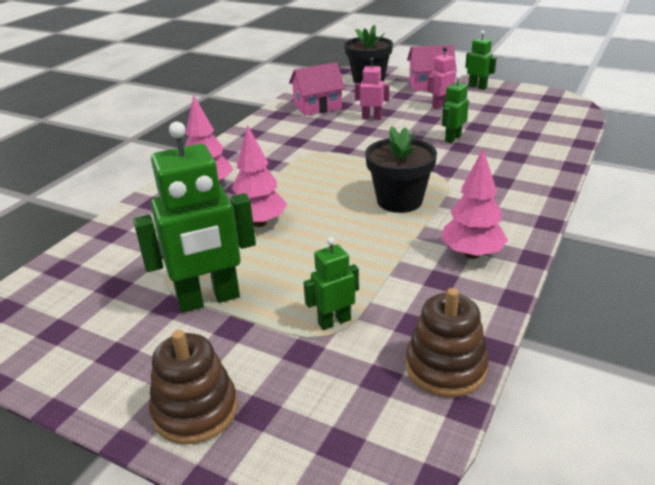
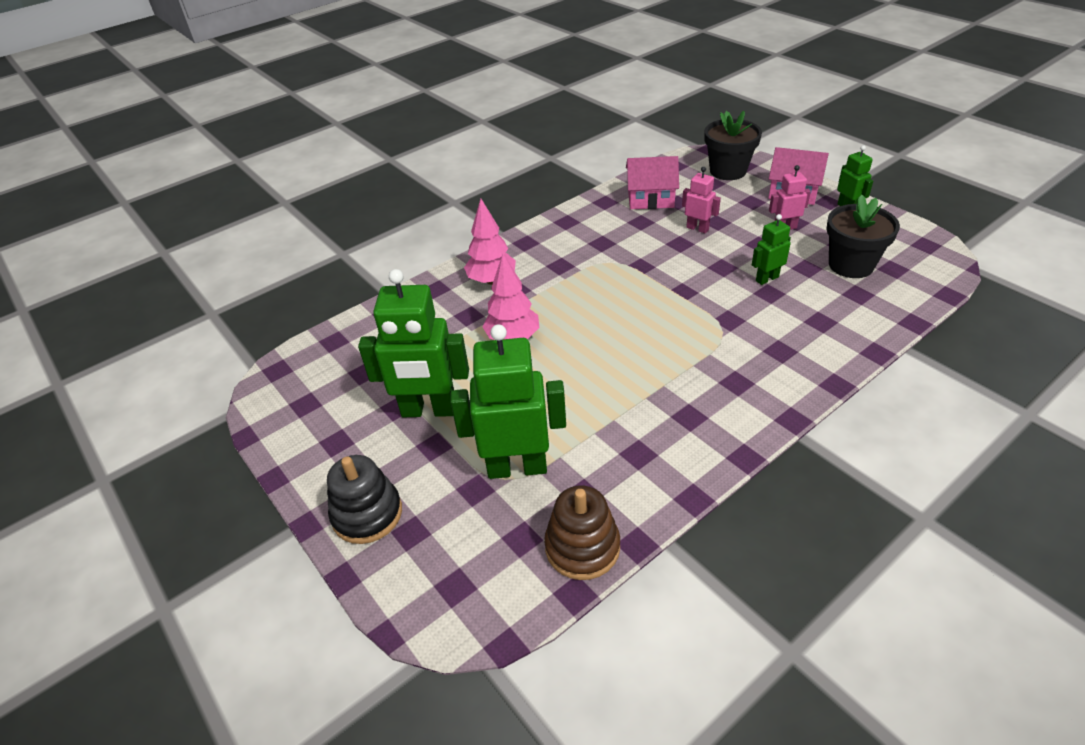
camera: 25 degrees right, 10 degrees up
(195, 410) = (367, 514): brown stacking toy -> black stacking toy
(334, 321) = (517, 467): green robot -> green robot, size x1.99
(399, 201) = (658, 347): black flower pot -> black flower pot (851, 265)
(472, 254) = (687, 433): pink tree -> none

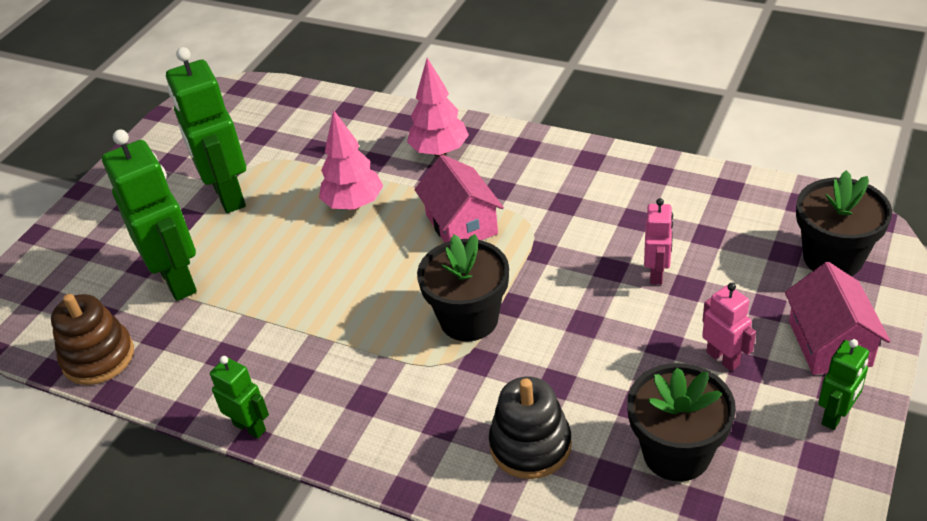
camera: 65 degrees right, 0 degrees up
(367, 514) = (98, 216): black stacking toy -> black stacking toy (530, 445)
(650, 199) = (695, 209): pink house -> pink house (461, 224)
(686, 313) = (469, 319): none -> black flower pot
(767, 279) = (585, 372): green robot -> green robot (250, 427)

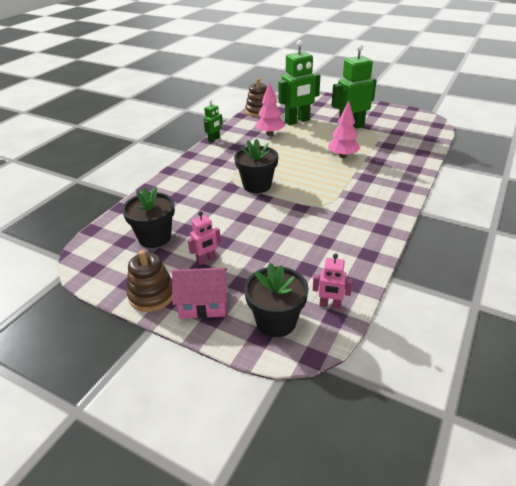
camera: 90 degrees right, 5 degrees down
(439, 151) = (387, 179): pink tree -> pink tree (269, 134)
(461, 224) = (325, 184): pink house -> none
(530, 445) = (178, 198): black stacking toy -> none
(656, 273) = (276, 244): pink robot -> pink robot (330, 305)
(835, 416) = (152, 295): green robot -> brown stacking toy

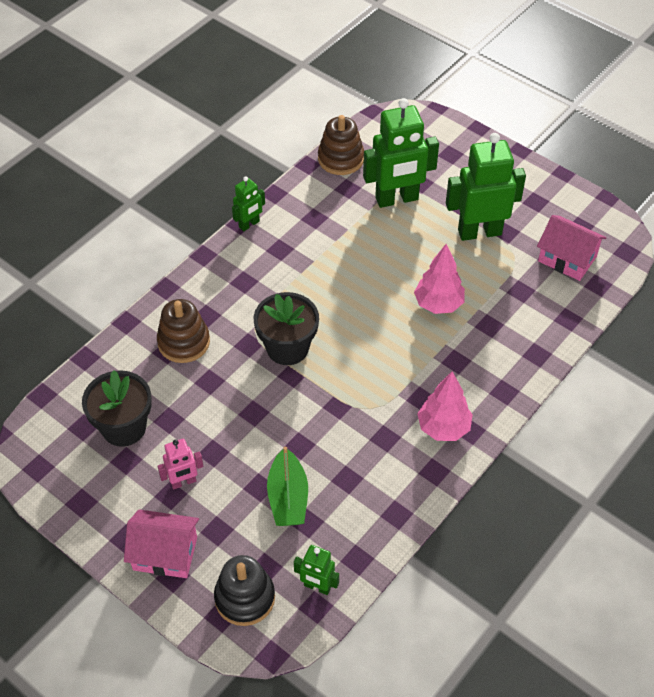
camera: 10 degrees right, 15 degrees up
(152, 295) = (106, 527): brown stacking toy -> brown stacking toy (184, 342)
(269, 134) = (341, 225): pink tree -> pink tree (443, 427)
(276, 321) = (245, 598): black flower pot -> black stacking toy
(286, 257) = (288, 497): none -> green boat
(330, 305) = (317, 587): pink robot -> green robot
(406, 131) = (567, 259): none -> pink house

